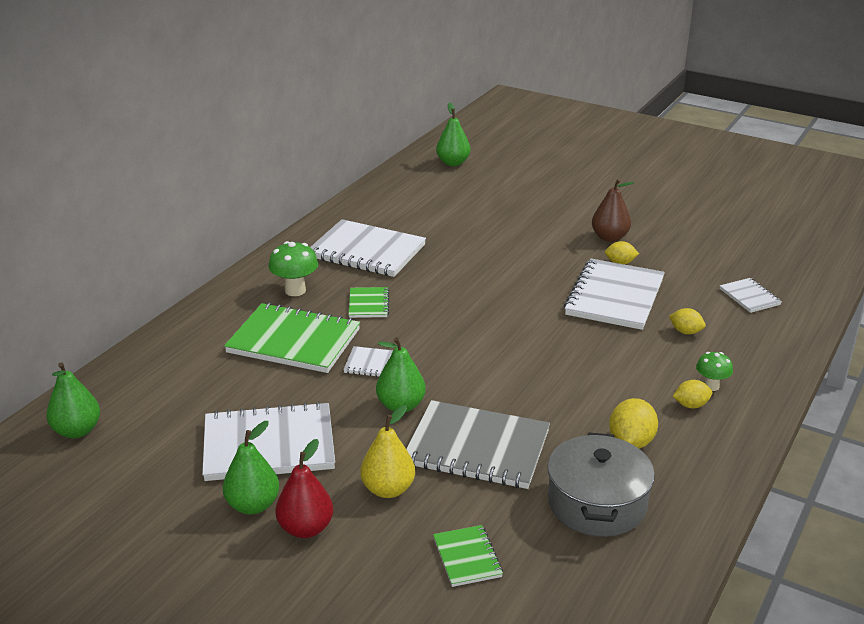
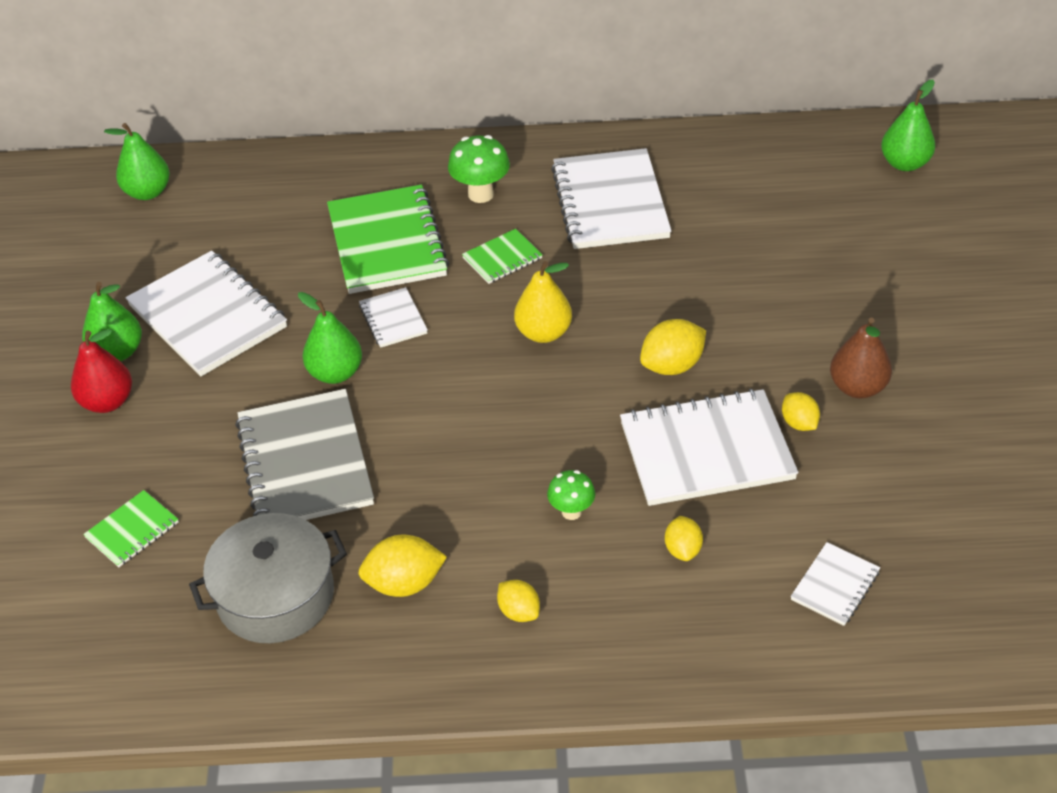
camera: 60 degrees right, 15 degrees up
(388, 489) = (196, 428): yellow pear -> yellow pear (543, 333)
(534, 282) = (672, 365): none -> yellow lemon
(711, 386) = (576, 617): green mushroom -> green mushroom (571, 512)

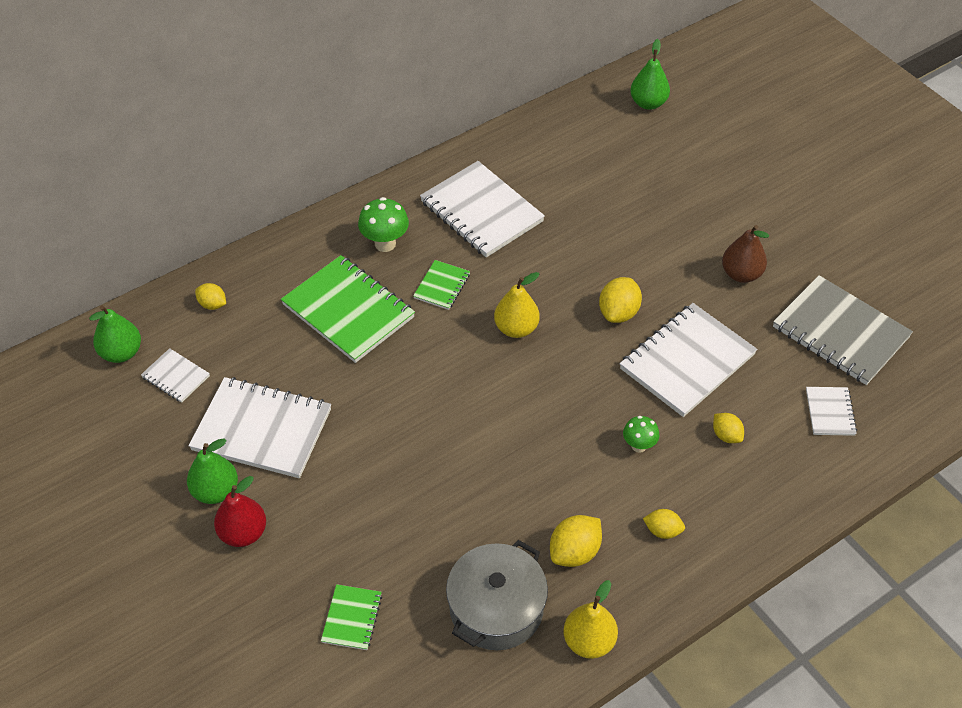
camera: 35 degrees left, 5 degrees up
(305, 462) = (433, 503): grey notebook -> grey notebook (840, 332)
(335, 373) = (397, 427): green pear -> none
(338, 680) = (589, 641): none -> yellow pear
(393, 319) = (403, 367): white notebook -> white notebook (176, 377)
(799, 423) = (726, 315): yellow lemon -> yellow lemon (212, 304)

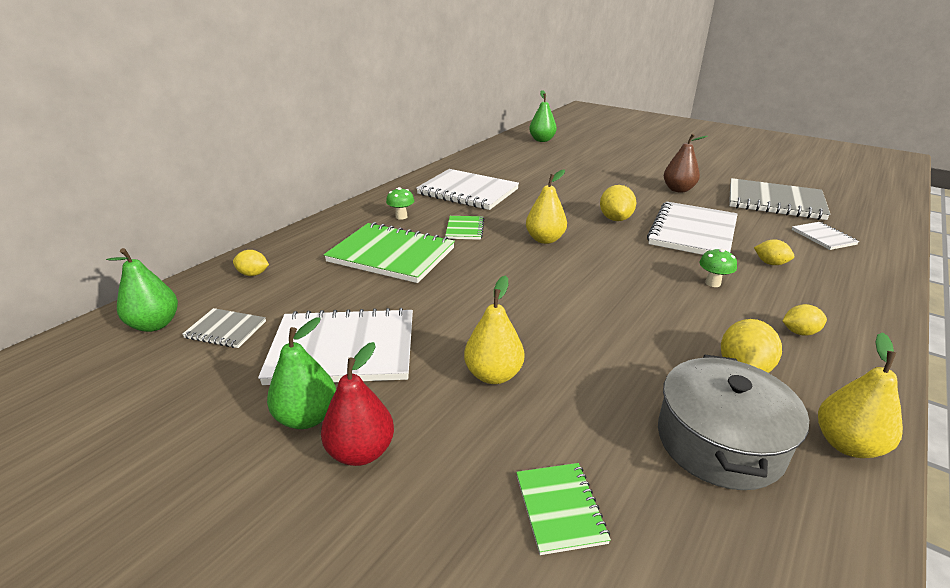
camera: 20 degrees left, 20 degrees down
(176, 377) = (225, 330): white notebook -> grey notebook
(368, 494) = (493, 375): none -> yellow pear
(385, 244) = (401, 217): green mushroom -> green mushroom, size x0.64

